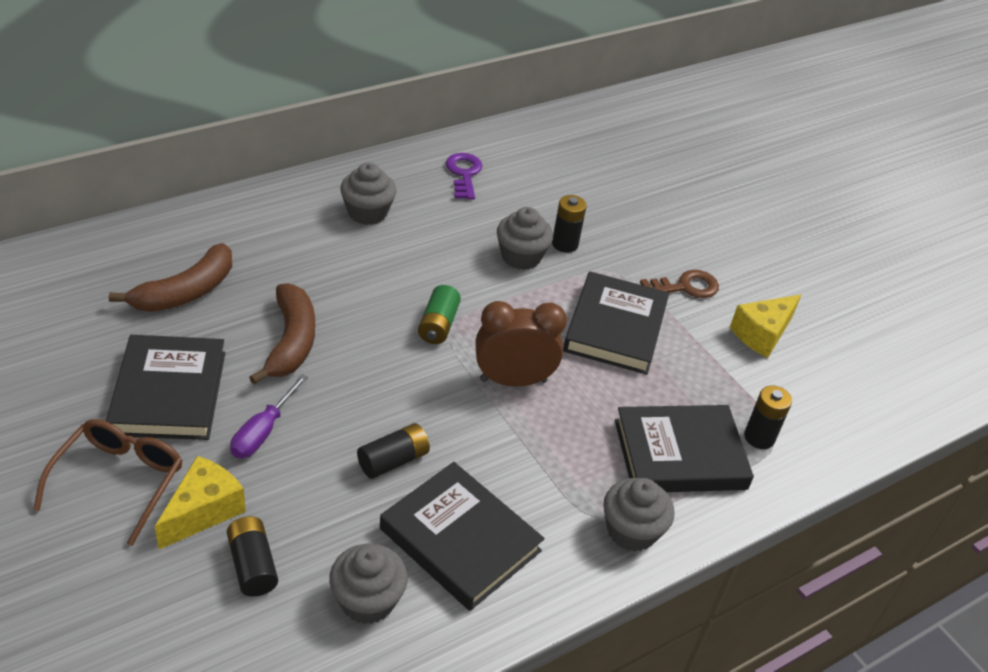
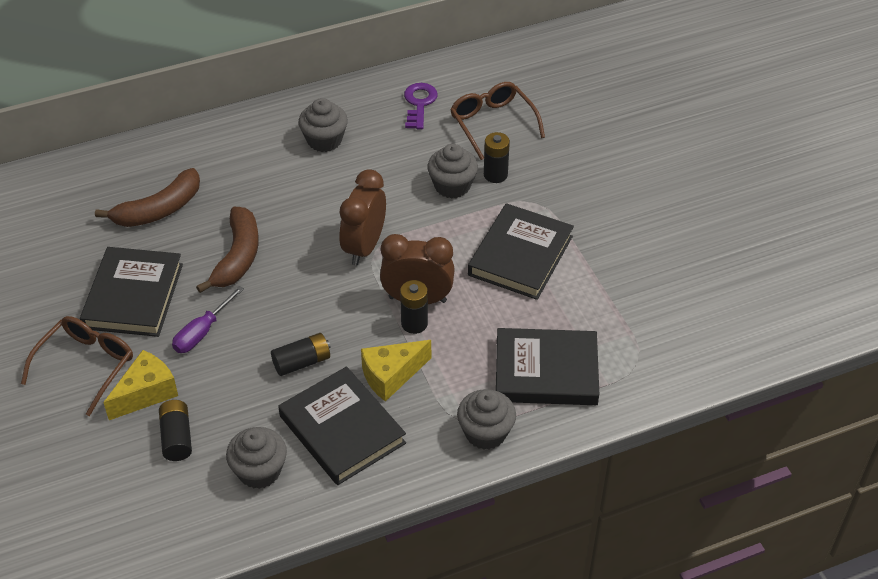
camera: 15 degrees right, 5 degrees up
(438, 325) = (364, 247): green battery -> brown clock
(548, 193) = (493, 124): none -> brown glasses
(685, 287) = (597, 219): brown key -> none
(759, 437) = (622, 361): black battery -> black battery (414, 323)
(762, 334) = (655, 267): yellow cheese -> yellow cheese (391, 376)

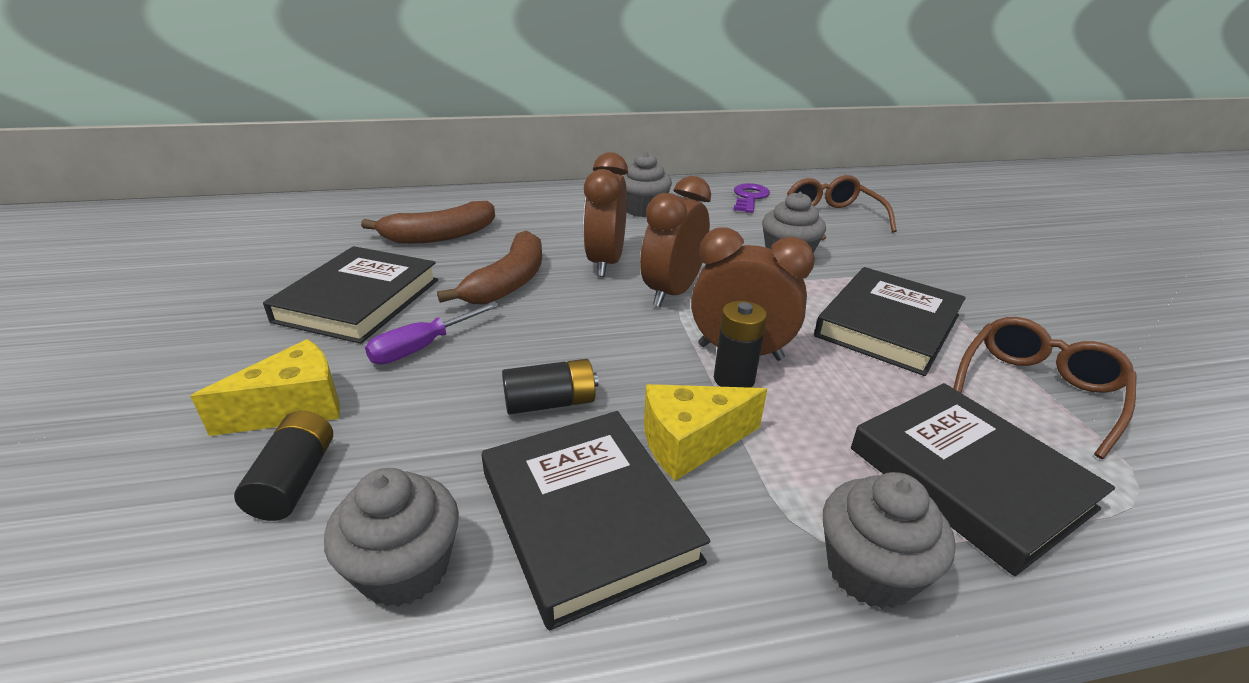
camera: 10 degrees right, 15 degrees down
(85, 366) = (236, 362): brown glasses -> brown glasses (1036, 391)
(306, 221) = (605, 263): none -> brown clock
(495, 175) = (840, 253): black battery -> none
(546, 372) = (968, 478): black book -> black book turned 45 degrees clockwise

